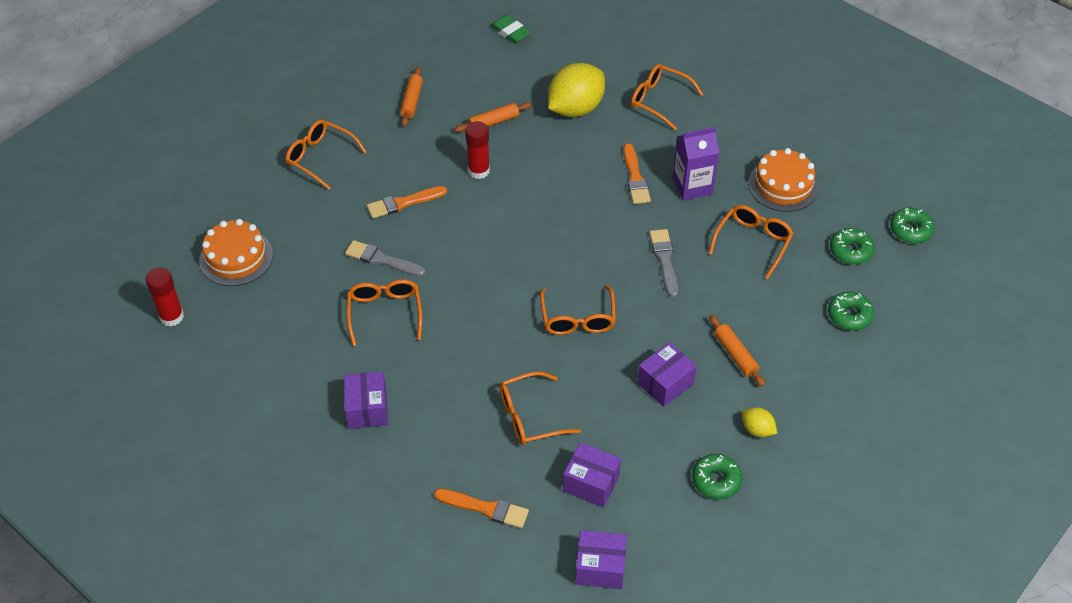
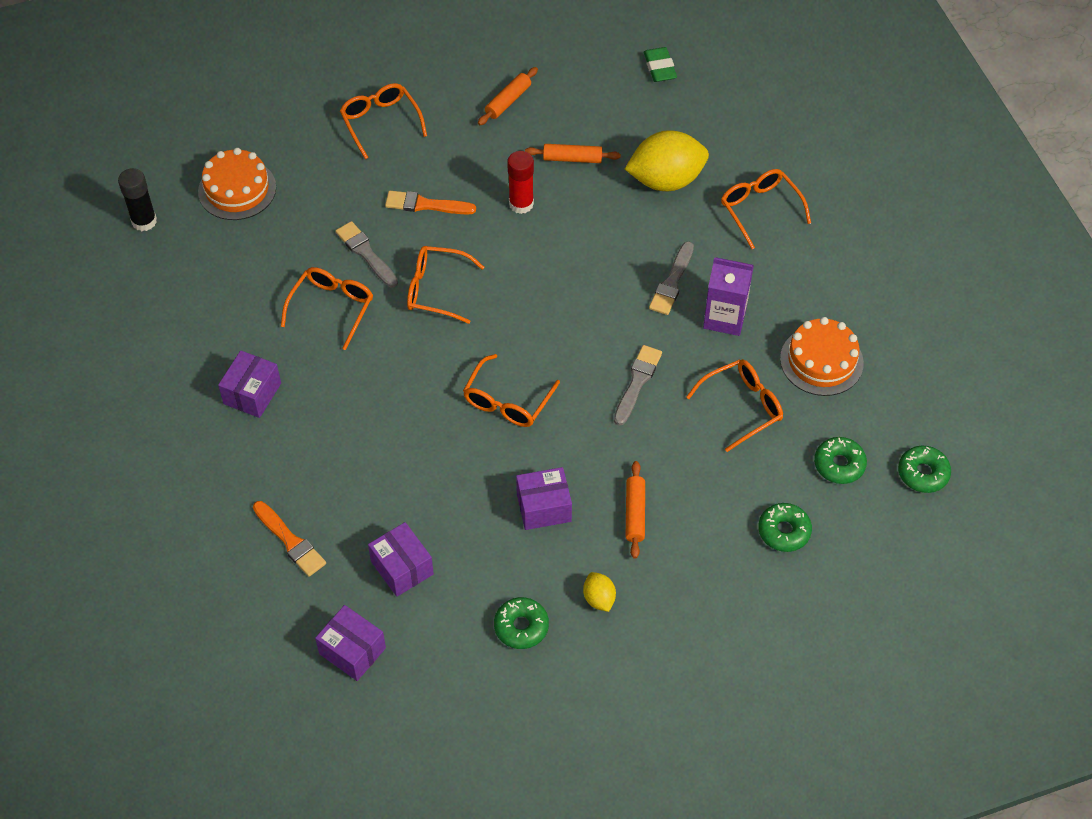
camera: 30 degrees right, 5 degrees up
(172, 317) = (144, 221): red glue stick -> black glue stick
(530, 416) = (393, 475): orange glasses -> orange glasses (437, 290)
(635, 178) = (672, 282): orange brush -> grey brush

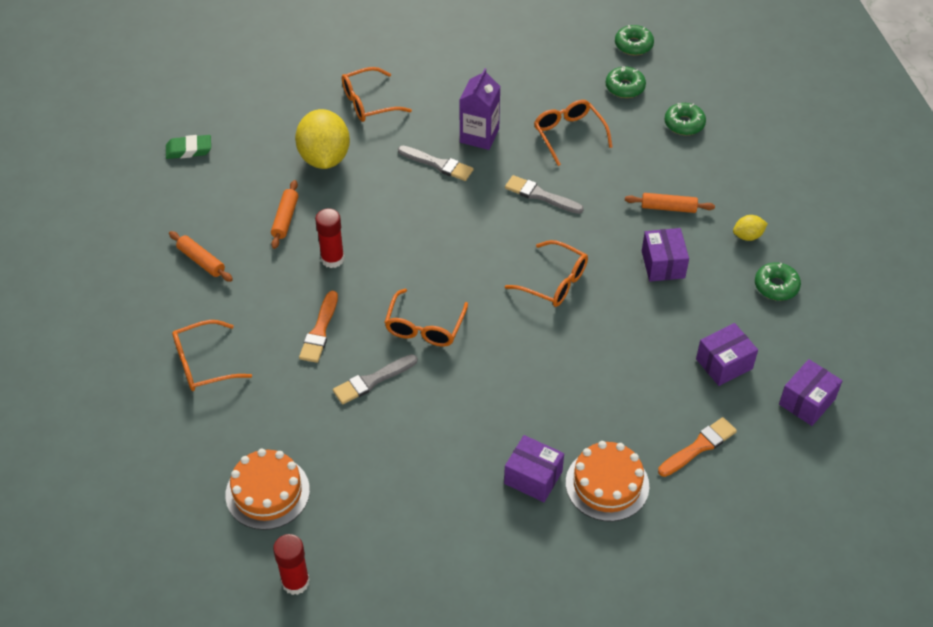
camera: 85 degrees left, 5 degrees down
(144, 221) = (295, 582): black glue stick -> red glue stick
(332, 308) = (436, 410): orange glasses -> none
(821, 361) = (528, 85): orange cake -> orange cake (607, 484)

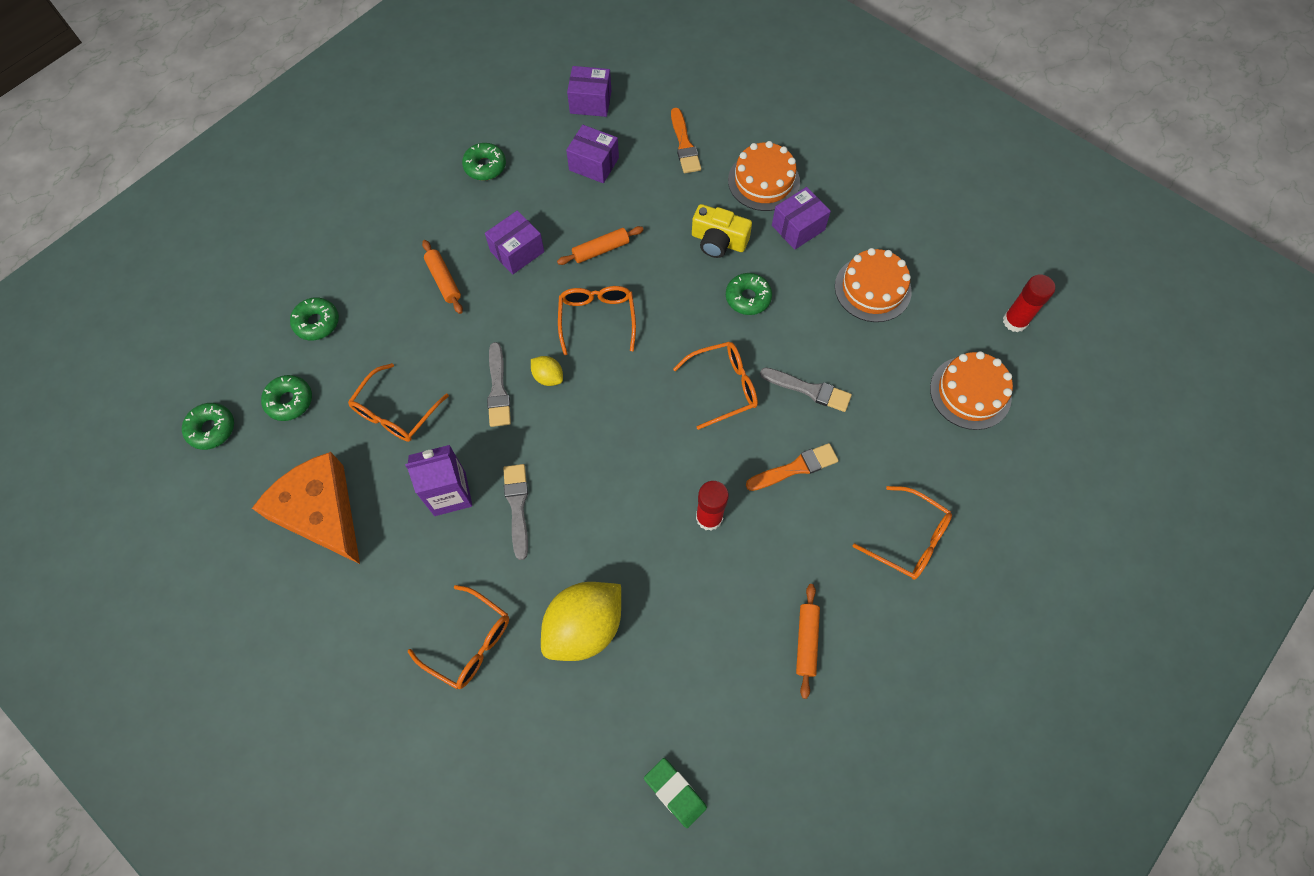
camera: 125 degrees left, 15 degrees up
(285, 219) = (693, 601): orange rolling pin -> orange rolling pin (601, 250)
(423, 491) = (872, 289): none -> orange cake
(491, 393) = (748, 298): none -> green donut
(522, 72) = (321, 512): none -> orange cheese
(533, 477) = (798, 227): purple box -> purple box turned 60 degrees clockwise
(566, 407) = (718, 241): none -> yellow camera
(699, 447) = (684, 144): orange brush -> orange brush turned 120 degrees counterclockwise
(747, 236) = (439, 209): yellow lemon -> yellow lemon (548, 377)

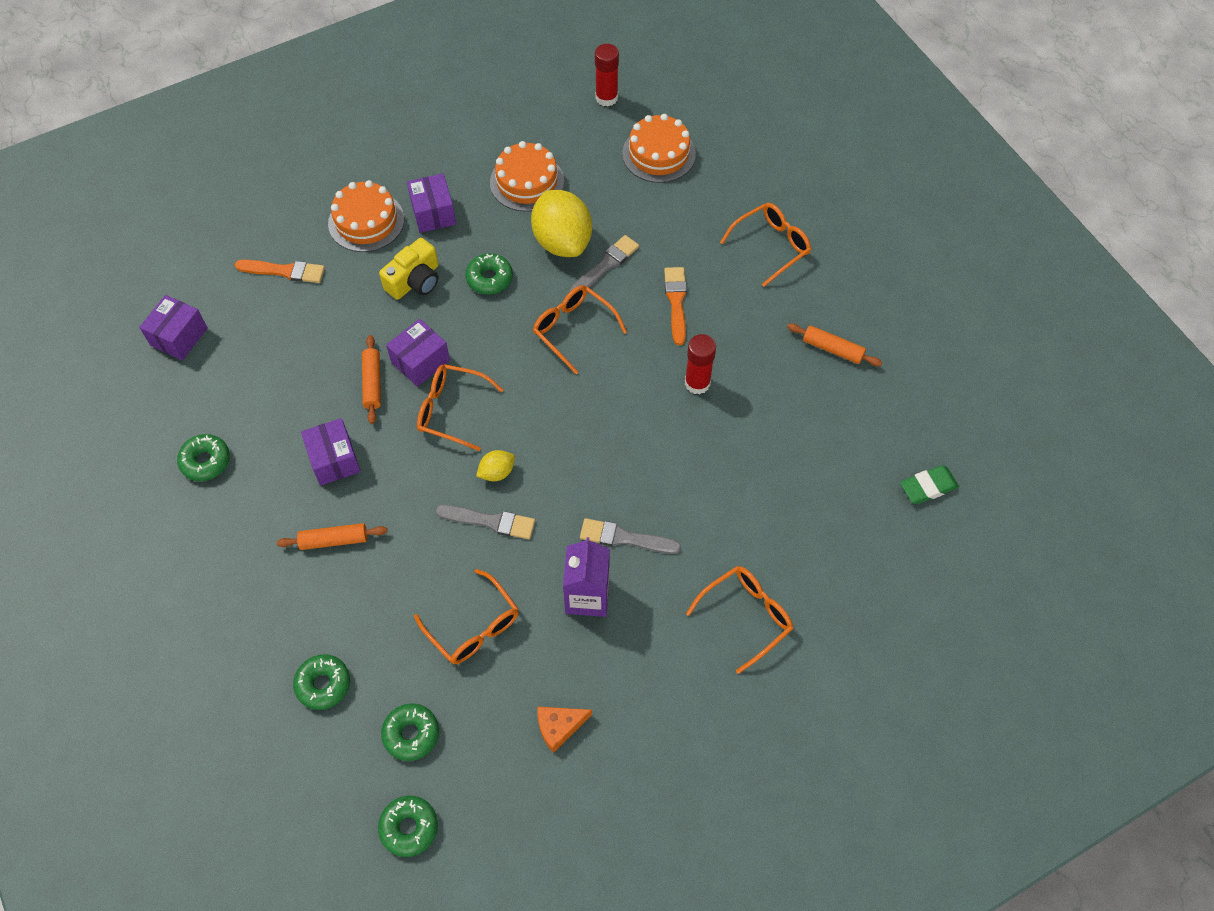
camera: 70 degrees left, 5 degrees down
(321, 512) = (559, 727): orange cheese -> orange cheese, size x0.45
(584, 627) = (764, 514): yellow lemon -> yellow lemon (562, 241)
(594, 164) = (262, 358): purple box -> purple box (420, 361)
(723, 387) = (573, 329): orange glasses -> orange glasses turned 45 degrees counterclockwise

